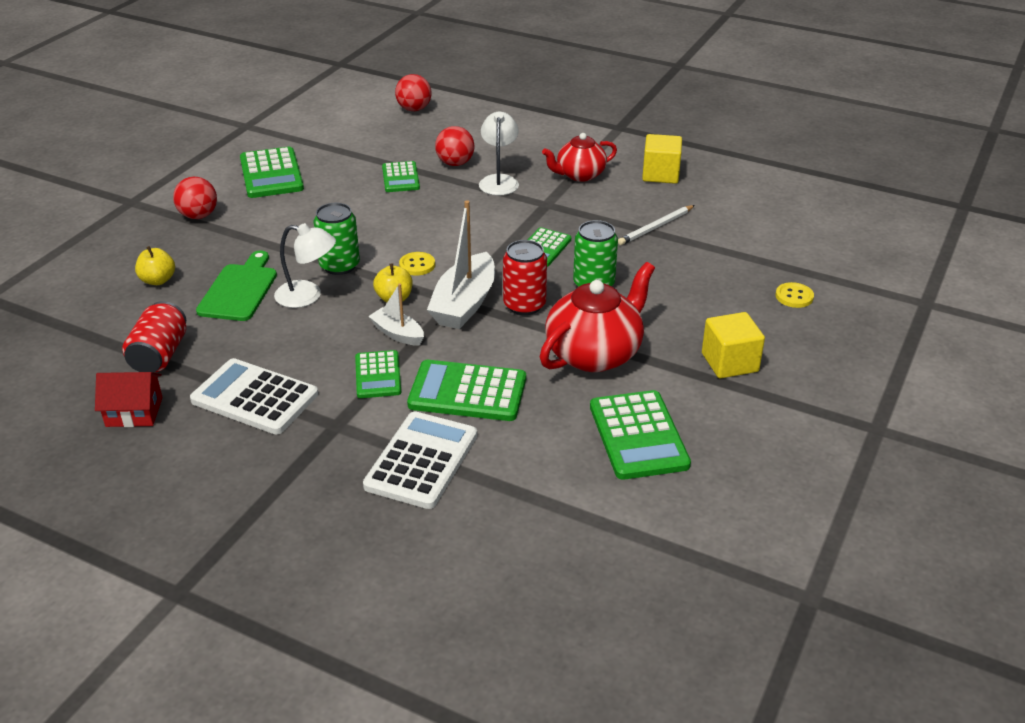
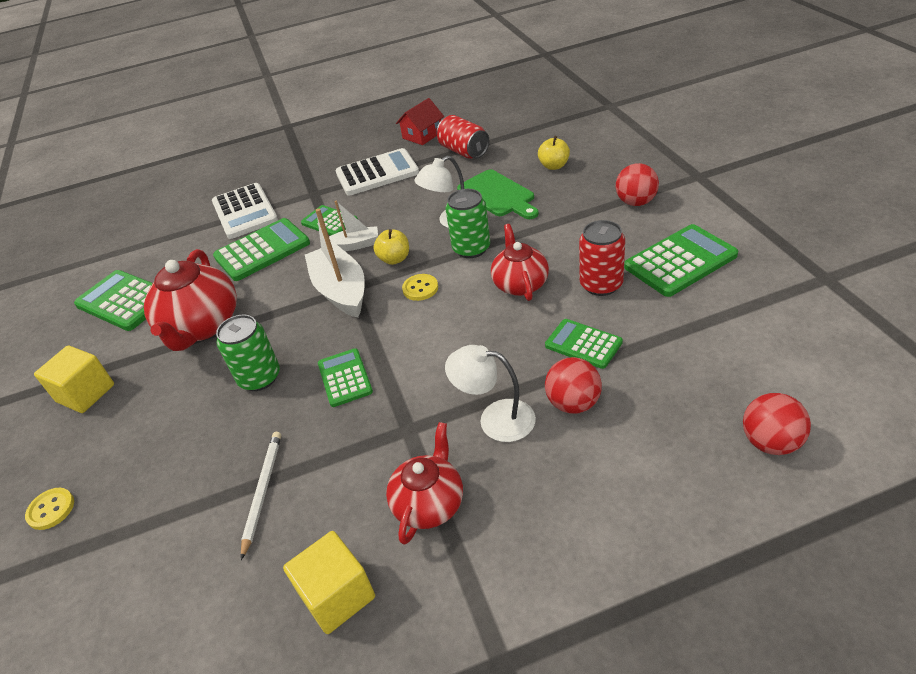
camera: 140 degrees right, 5 degrees up
(271, 174) = (680, 261): green calculator -> green calculator turned 120 degrees clockwise
(363, 224) = (520, 284): none -> red teapot
(499, 181) = (495, 419): white lamp -> white lamp turned 150 degrees clockwise
(524, 305) = (295, 321): red can -> red can (601, 284)

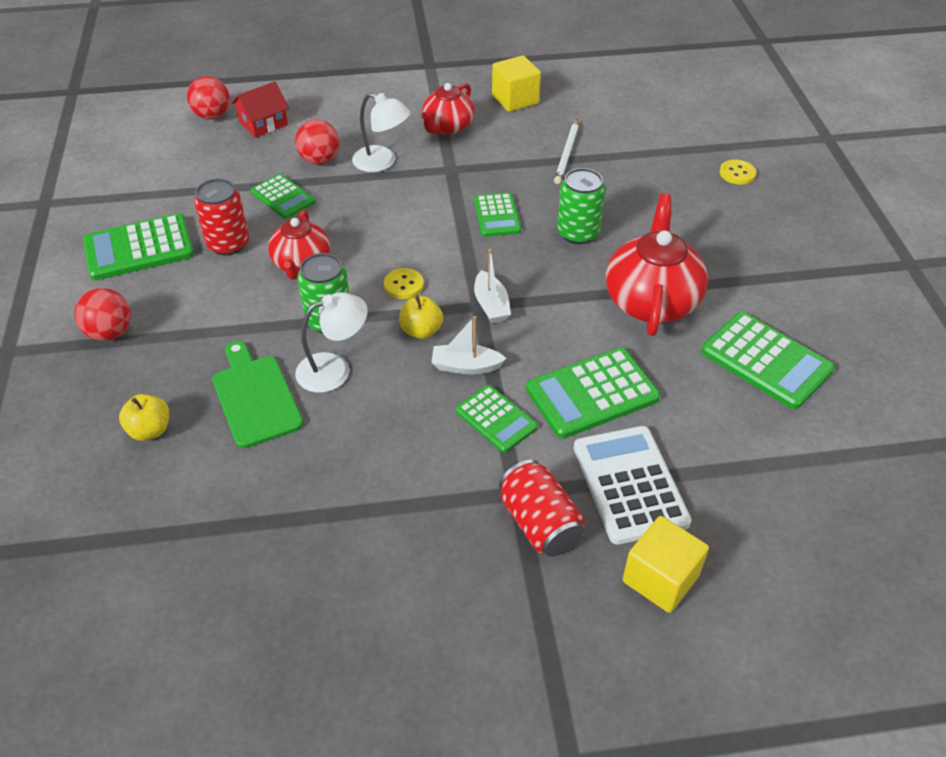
camera: 175 degrees left, 5 degrees up
(85, 393) = (757, 257): yellow cube -> yellow cube (660, 578)
(341, 290) = (491, 305): white boat -> white boat, size x0.56
(377, 173) = (407, 508): white calculator -> none
(422, 135) = (300, 596): red house -> red house (263, 123)
(464, 151) = (253, 515): red can -> red can (540, 523)

